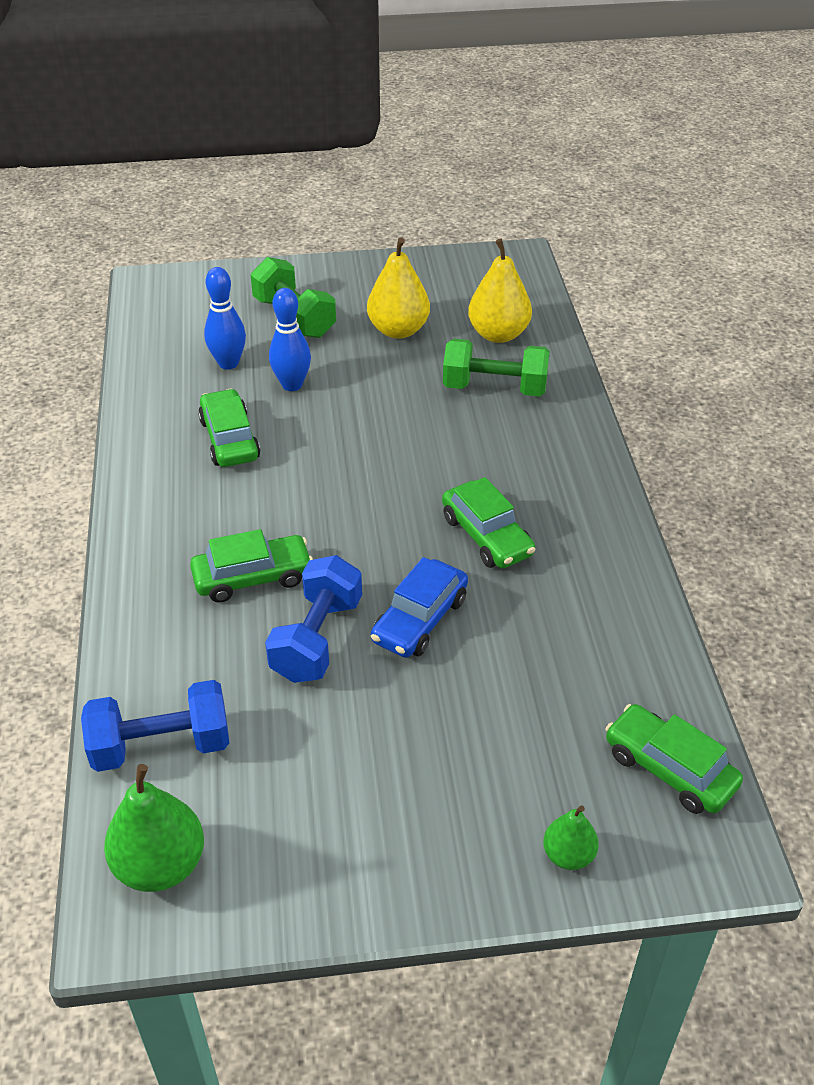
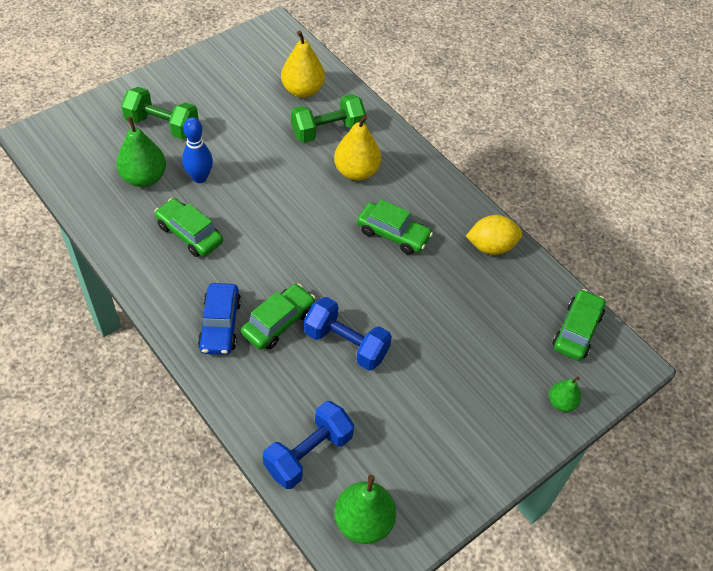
camera: 35 degrees left, 10 degrees up
(228, 363) = (144, 178): blue bowling pin -> green pear
(317, 639) = (346, 344): blue dumbbell -> blue dumbbell turned 45 degrees counterclockwise
(398, 330) = (238, 110): yellow pear -> yellow pear (356, 172)
(420, 620) = (394, 304): blue car -> blue car (220, 325)
(618, 605) = (491, 246): none -> yellow lemon
(669, 769) = (576, 330): green car -> green car turned 105 degrees clockwise

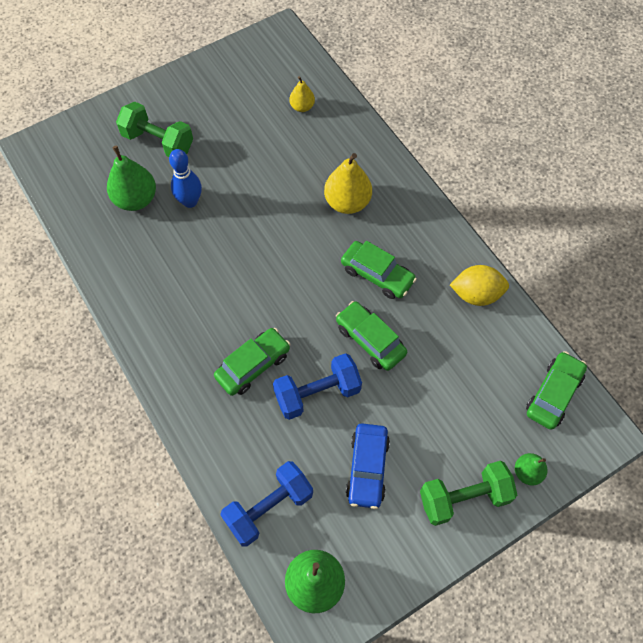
camera: 10 degrees right, 10 degrees up
(189, 234) = (175, 263): green car -> green car (370, 340)
(220, 325) = (196, 364): blue car -> blue car (367, 468)
(303, 90) = (302, 107): yellow pear -> yellow pear, size x0.57
(327, 131) = (323, 154): green dumbbell -> green dumbbell (464, 497)
(346, 344) = (317, 393): blue dumbbell -> blue dumbbell turned 60 degrees counterclockwise

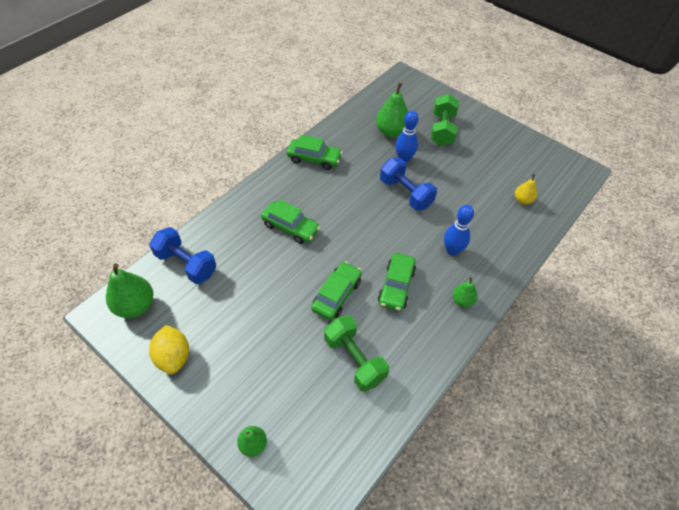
camera: 70 degrees right, 10 degrees down
(317, 393) = (281, 271): blue dumbbell -> blue dumbbell (405, 193)
(347, 202) = (452, 250): yellow pear -> blue bowling pin
(367, 468) = (229, 318): blue car -> none
(414, 217) = (462, 300): none -> green pear
(464, 497) = (219, 395): green dumbbell -> green dumbbell (354, 359)
(476, 294) = (410, 365): yellow lemon -> yellow lemon (173, 357)
(553, 394) = (335, 454): green car -> green car (314, 159)

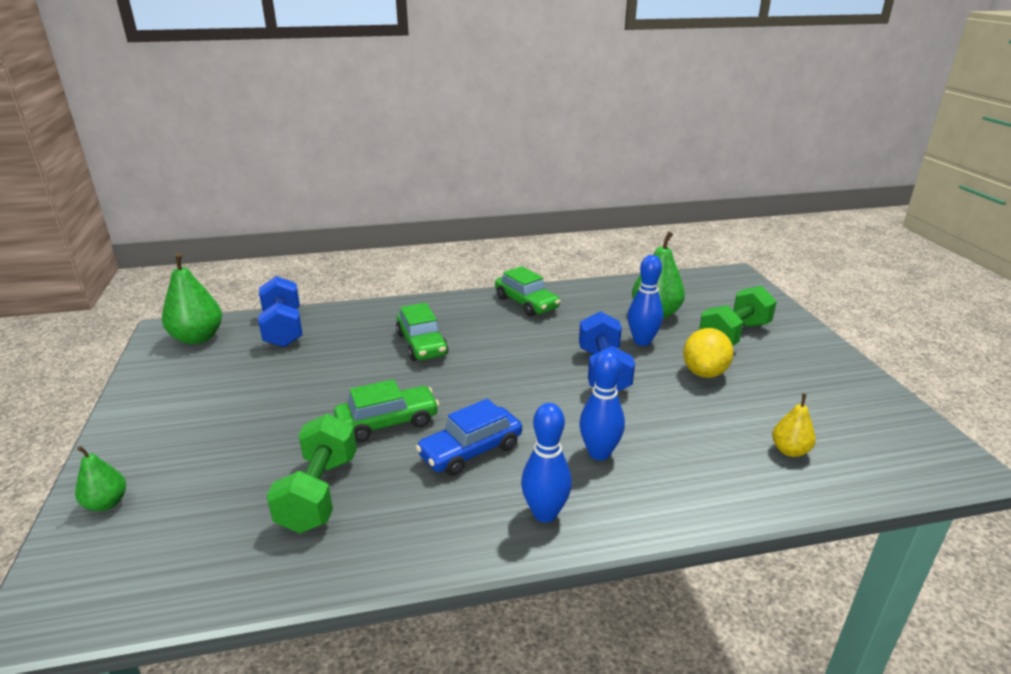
camera: 40 degrees right, 25 degrees down
(173, 357) = (164, 389): yellow lemon -> yellow lemon (704, 372)
(396, 286) = (471, 451): green car -> blue car
(462, 300) = (545, 513): green pear -> blue bowling pin

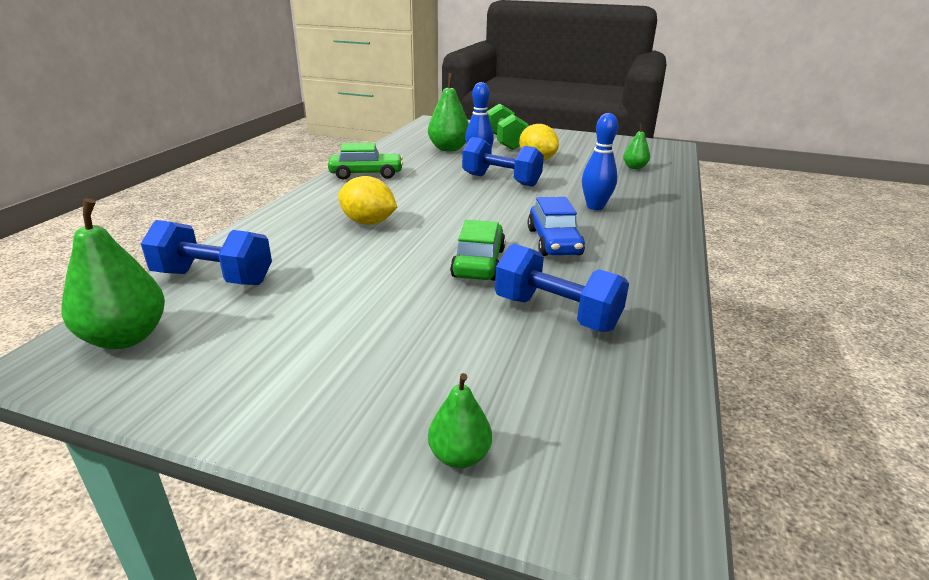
camera: 60 degrees left, 0 degrees up
(319, 493) = (556, 313): green dumbbell -> blue dumbbell
(422, 344) = (368, 222): green car -> yellow lemon
(545, 513) = (647, 237): blue bowling pin -> none
(790, 451) = (634, 167): yellow pear -> green pear

